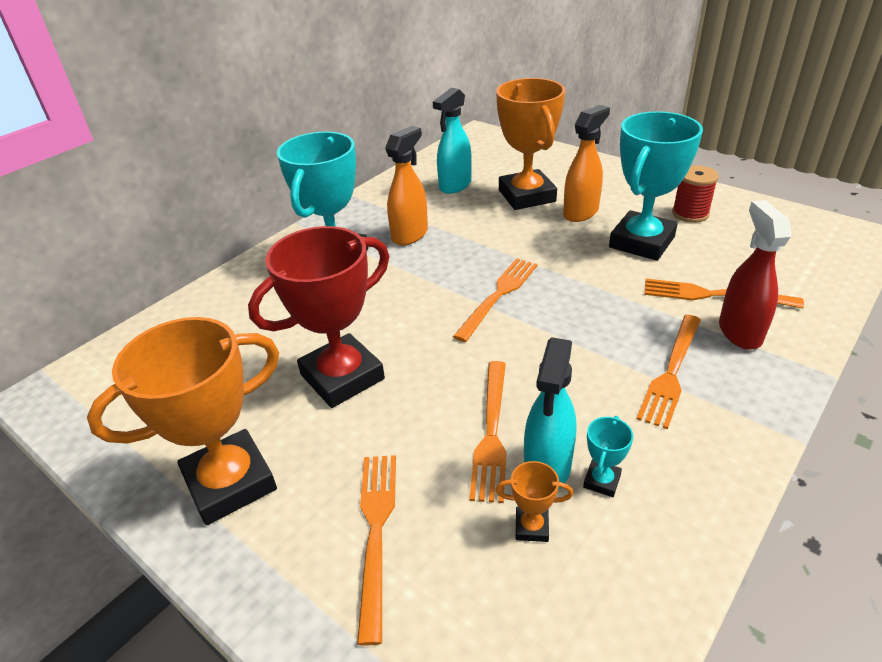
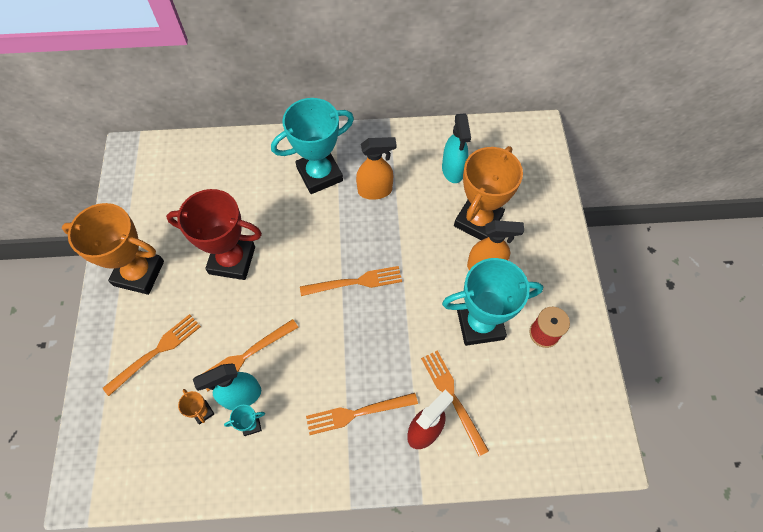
camera: 45 degrees right, 25 degrees up
(455, 185) = (453, 170): turquoise spray bottle -> turquoise spray bottle turned 90 degrees counterclockwise

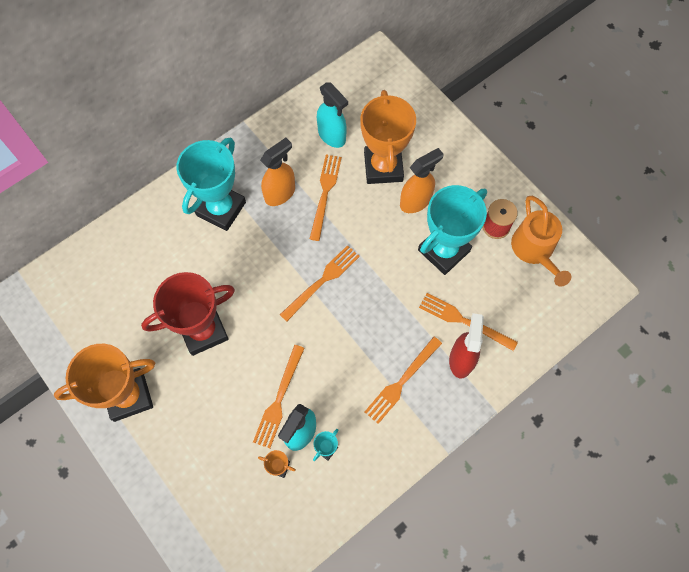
camera: 35 degrees left, 5 degrees up
(156, 352) = (200, 448): orange fork -> orange fork (325, 193)
(566, 379) = (534, 251): none -> orange watering can

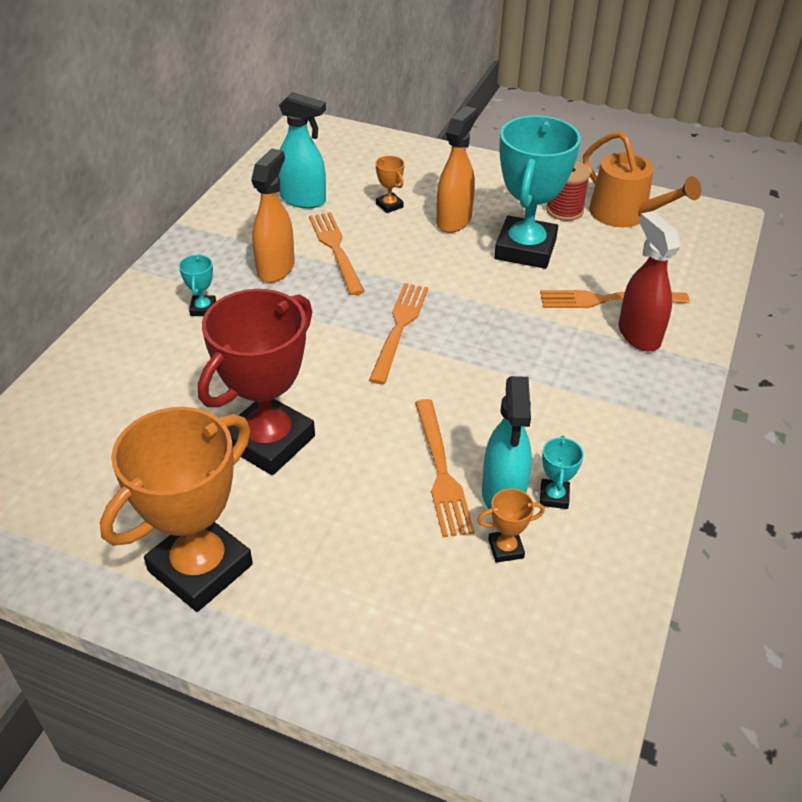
camera: 30 degrees left, 25 degrees down
(221, 209) = (203, 309): turquoise trophy -> turquoise trophy, size x0.40
(383, 167) = (389, 205): orange trophy -> orange trophy, size x0.40
(401, 382) = (588, 384): orange fork -> none

